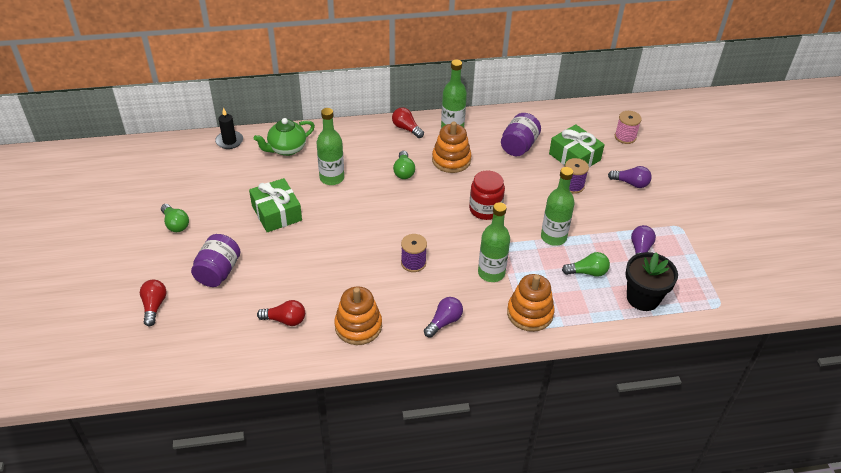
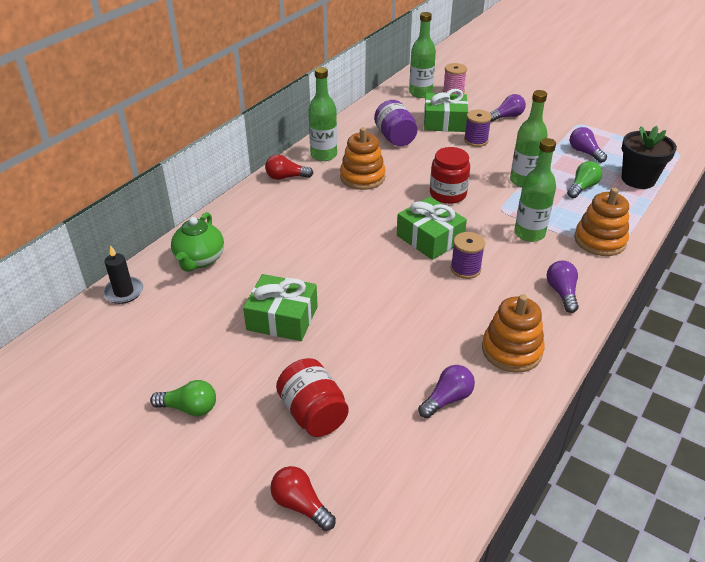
camera: 45 degrees left, 5 degrees down
(218, 272) = (313, 413): purple jar -> red jar
(285, 320) = (447, 399): red light bulb -> purple light bulb
(332, 178) = (285, 254): green bottle -> green bottle (420, 93)
(404, 171) = (339, 209): green light bulb -> none
(425, 229) = (430, 238): none -> green gift

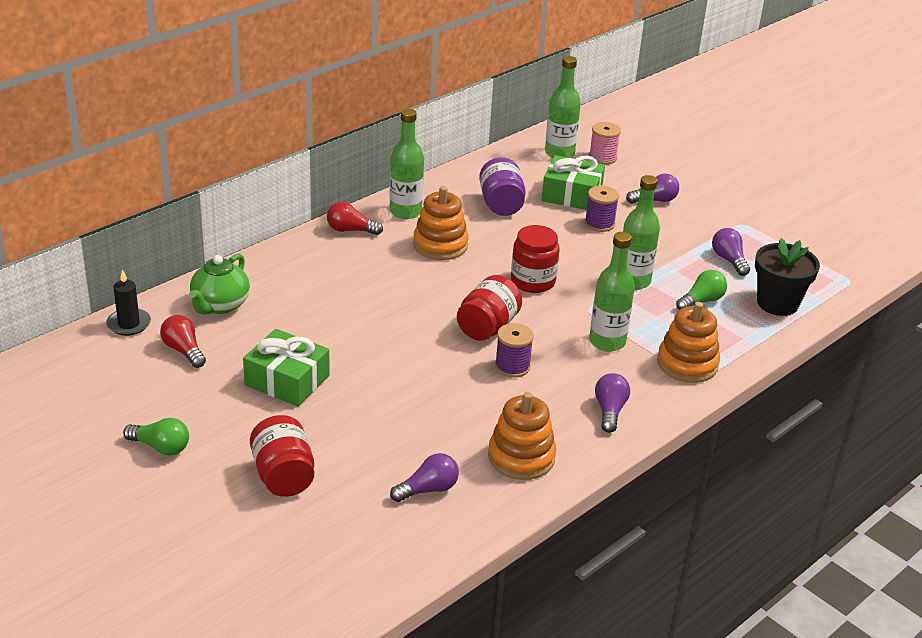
camera: 10 degrees right, 5 degrees down
(300, 505) = (239, 551): red light bulb -> red light bulb (184, 350)
(430, 238) = (487, 327): green gift -> red jar

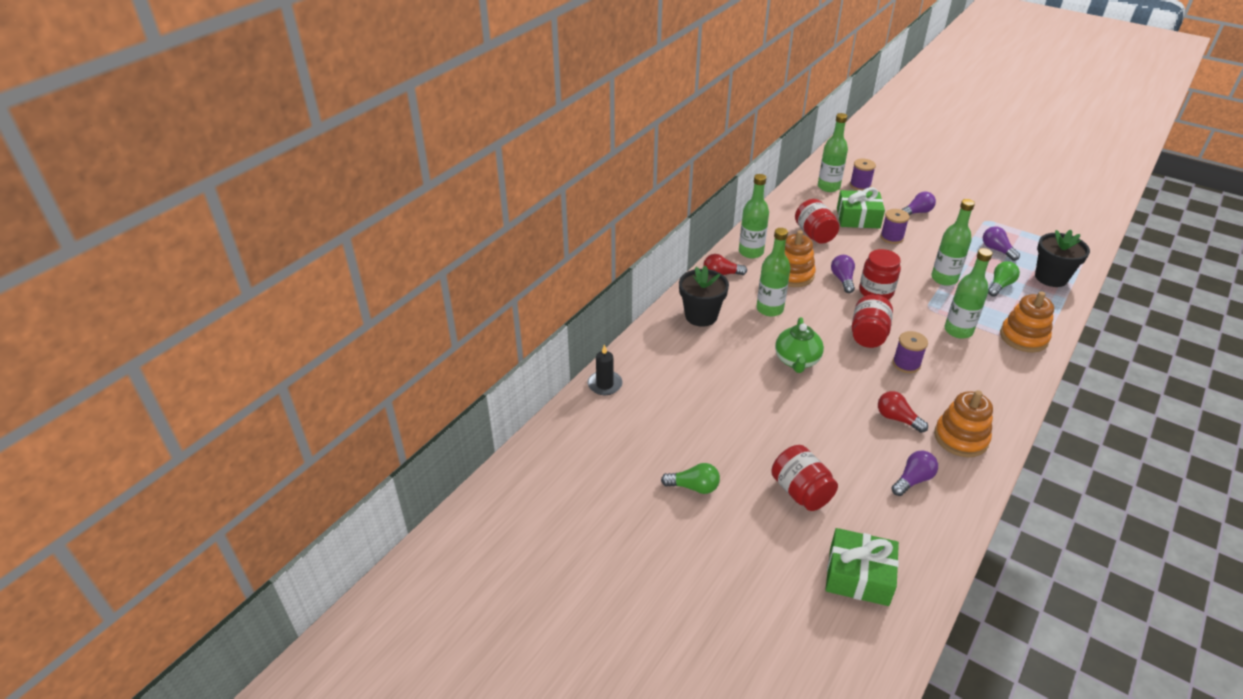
camera: 10 degrees left, 5 degrees up
(184, 350) = (660, 399): red light bulb -> red light bulb (897, 419)
(220, 305) = (664, 355): green teapot -> green teapot (797, 361)
(287, 380) = (753, 409): green gift -> green gift (858, 576)
(294, 271) = (701, 316): none -> black flower pot
(384, 278) = (769, 309): none -> green bottle
(501, 204) = (814, 234): purple jar -> red jar
(602, 157) = (860, 185): pink spool -> purple spool
(609, 411) = (996, 386): purple light bulb -> purple light bulb (842, 280)

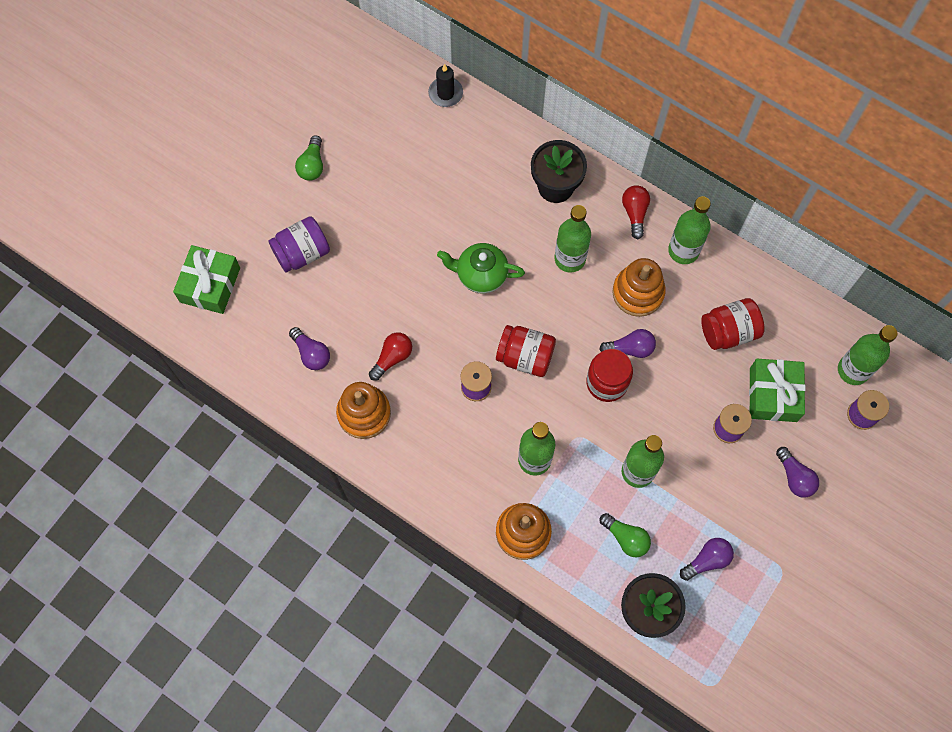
camera: 90 degrees right, 30 degrees up
(801, 492) = (302, 253): red jar -> purple jar

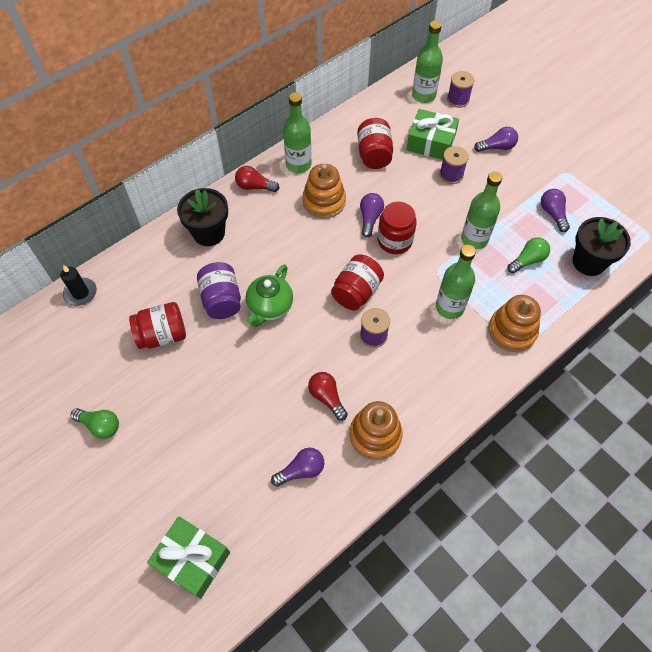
camera: 75 degrees left, 10 degrees down
(302, 253) = (191, 456): purple jar -> purple jar (221, 300)
(420, 184) = (162, 335): none -> red jar
(570, 259) = (278, 239): green bottle -> none

